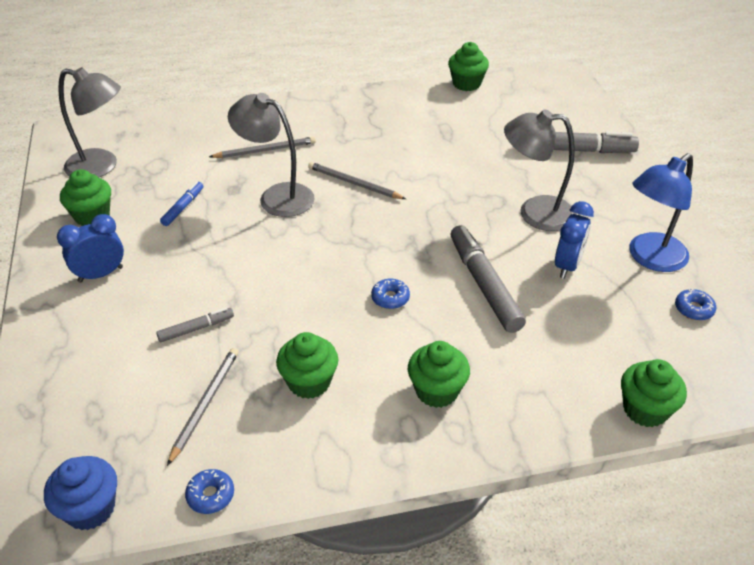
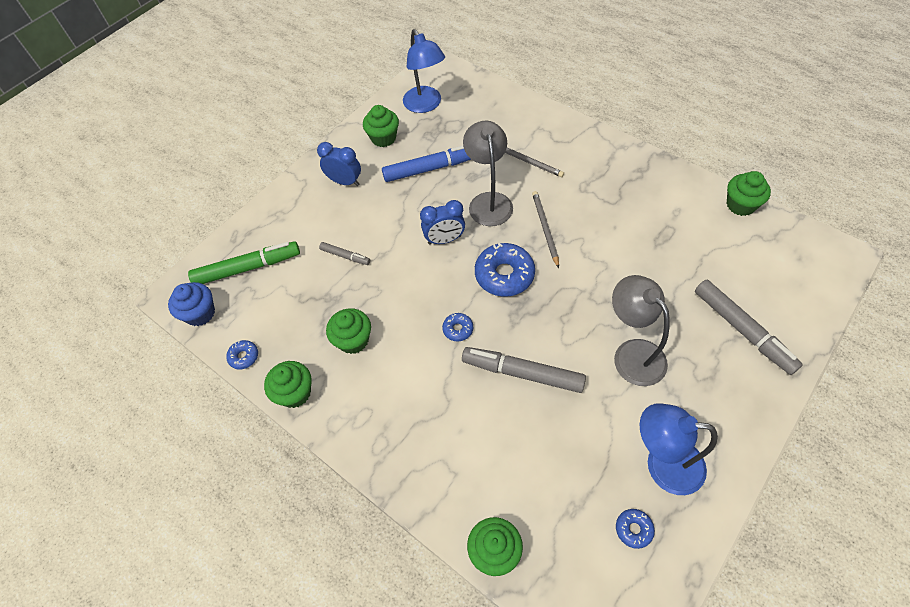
camera: 55 degrees right, 15 degrees up
(91, 423) = (248, 268): none -> green marker
(101, 166) = (425, 105): grey lamp -> blue lamp
(183, 207) = (431, 168): blue marker -> blue marker, size x1.96
(205, 404) = (298, 305): grey pencil -> none
(369, 234) = (504, 275): none -> blue donut
(437, 391) = (403, 411): green cupcake -> green cupcake (295, 393)
(484, 284) = (522, 373): grey marker -> grey marker turned 105 degrees counterclockwise
(567, 266) = (595, 412): blue clock -> blue clock (444, 240)

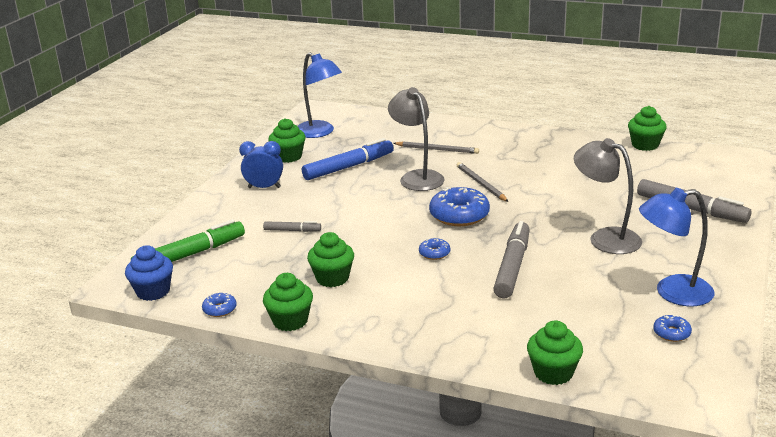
camera: 20 degrees left, 30 degrees down
(444, 240) = (388, 205): blue clock -> none
(522, 373) = (513, 267): grey marker -> grey marker turned 105 degrees clockwise

